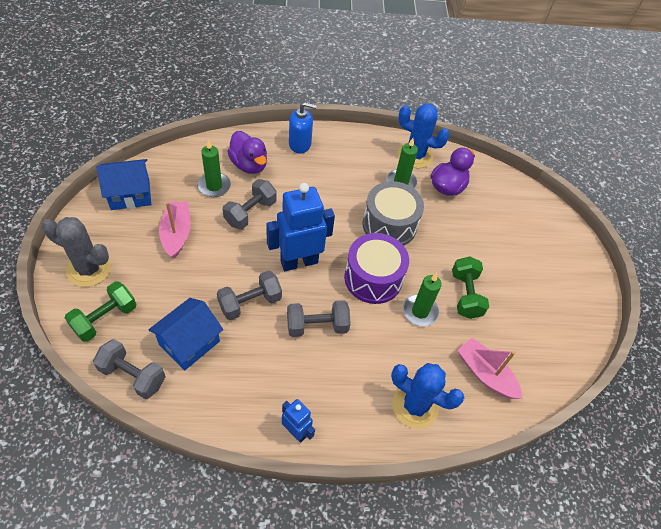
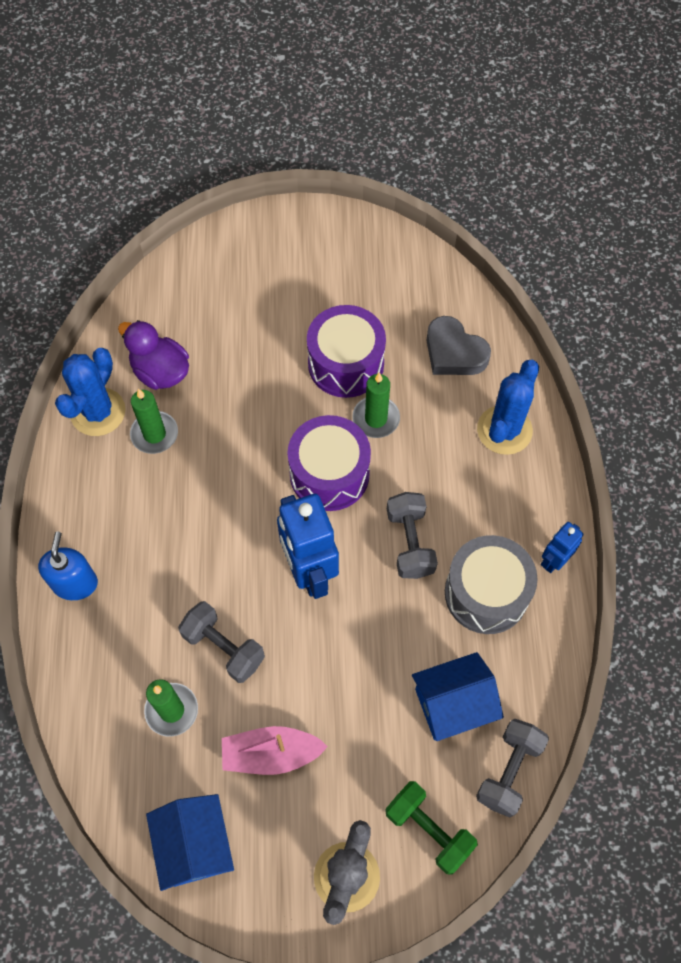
camera: 85 degrees left, 10 degrees up
(189, 343) = (453, 704): blue house -> blue house turned 60 degrees counterclockwise
(249, 165) = (123, 660): purple duck -> none
(250, 303) = (383, 631): grey dumbbell -> none
(389, 225) = (236, 451): grey drum -> grey drum (486, 593)
(465, 295) = (346, 364): green dumbbell -> purple drum
(485, 374) = (454, 352): pink boat -> grey heart

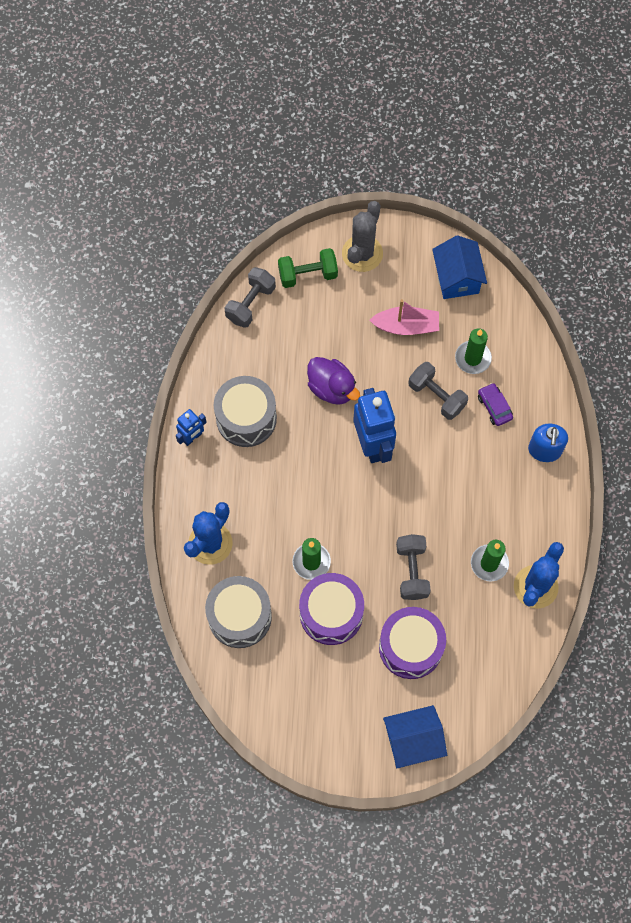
camera: 175 degrees left, 5 degrees up
(142, 638) = (494, 407): none -> purple car
(160, 372) = (485, 619): purple duck -> purple duck (332, 388)
(329, 474) = (352, 518): purple drum -> purple drum (410, 647)
(410, 543) = (296, 459): grey dumbbell -> grey dumbbell (412, 571)
(428, 830) = (307, 275): green dumbbell -> green dumbbell turned 60 degrees counterclockwise
(453, 704) = (281, 347): blue house -> blue house (413, 741)
(454, 352) = (239, 616): grey heart -> grey drum

